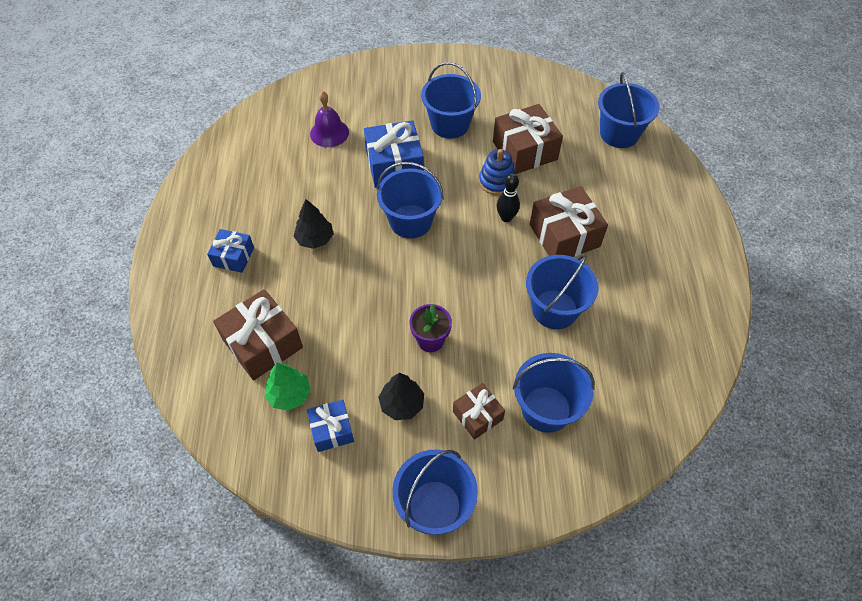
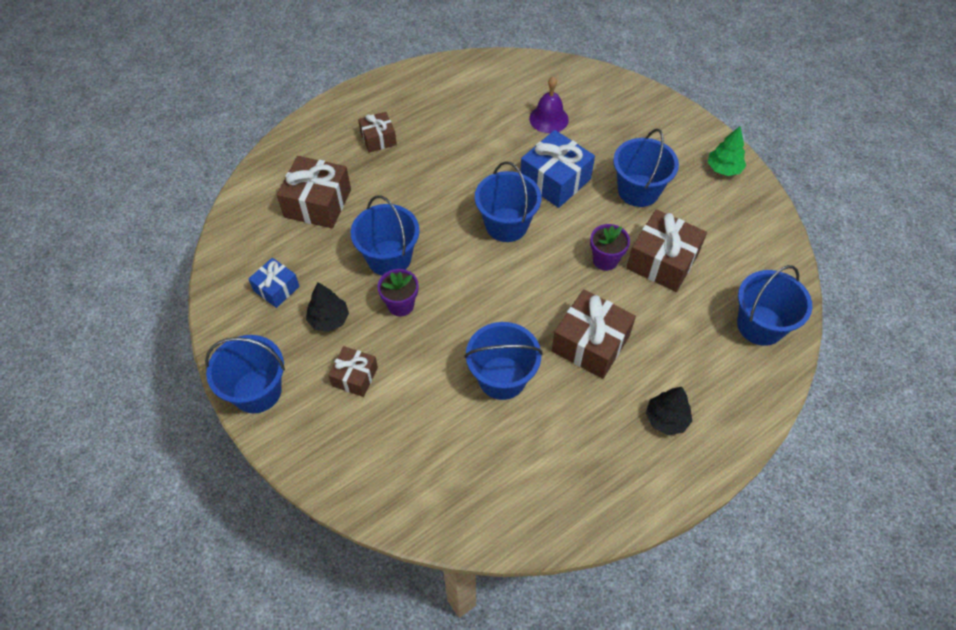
camera: 55 degrees right, 0 degrees up
(233, 257) = (378, 139): blue gift -> brown gift
(289, 394) = (287, 245): green tree -> green tree (724, 169)
(315, 239) = (435, 175): black tree -> black tree (666, 419)
(496, 181) = (605, 260): blue stacking toy -> purple flower pot
(506, 217) = (571, 289): black bowling pin -> none
(546, 409) = (396, 423): blue bucket -> blue bucket (389, 258)

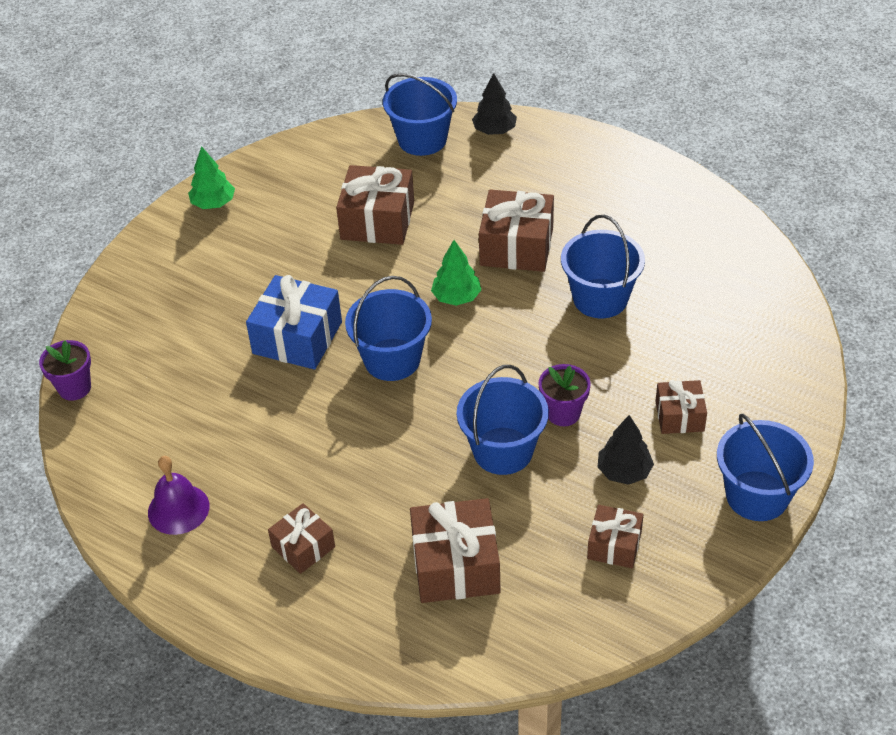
camera: 110 degrees left, 10 degrees down
(276, 288) = (614, 545): blue gift -> brown gift
(548, 119) = (188, 375): purple bell -> purple bell (178, 509)
(550, 283) = (456, 297): none -> green tree
(605, 260) = (400, 263): purple flower pot -> purple flower pot (74, 388)
(638, 190) = (281, 262): blue bucket -> none
(666, 419) = (568, 176): black tree -> black tree (494, 130)

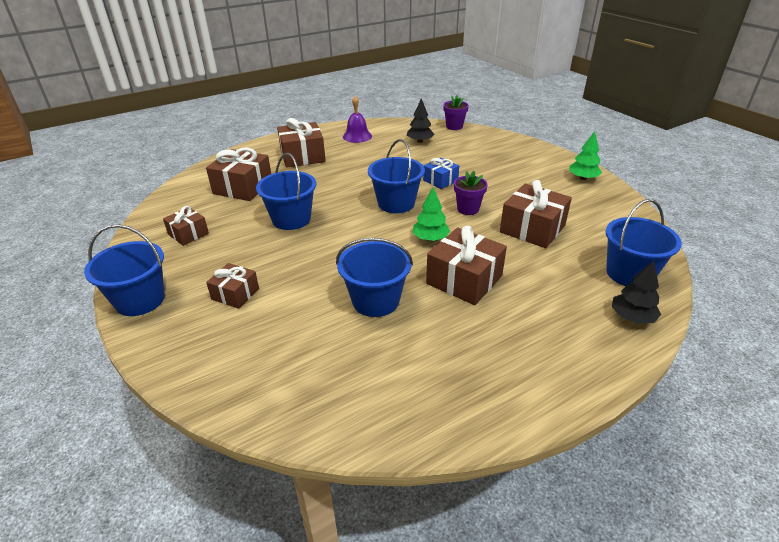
camera: 115 degrees right, 10 degrees down
(297, 338) = (440, 180): blue gift -> blue gift, size x0.59
(303, 547) = (302, 156): brown gift -> brown gift, size x1.70
(563, 413) = (293, 248): purple flower pot -> purple flower pot (468, 209)
(624, 471) = (226, 255): black tree -> black tree (420, 141)

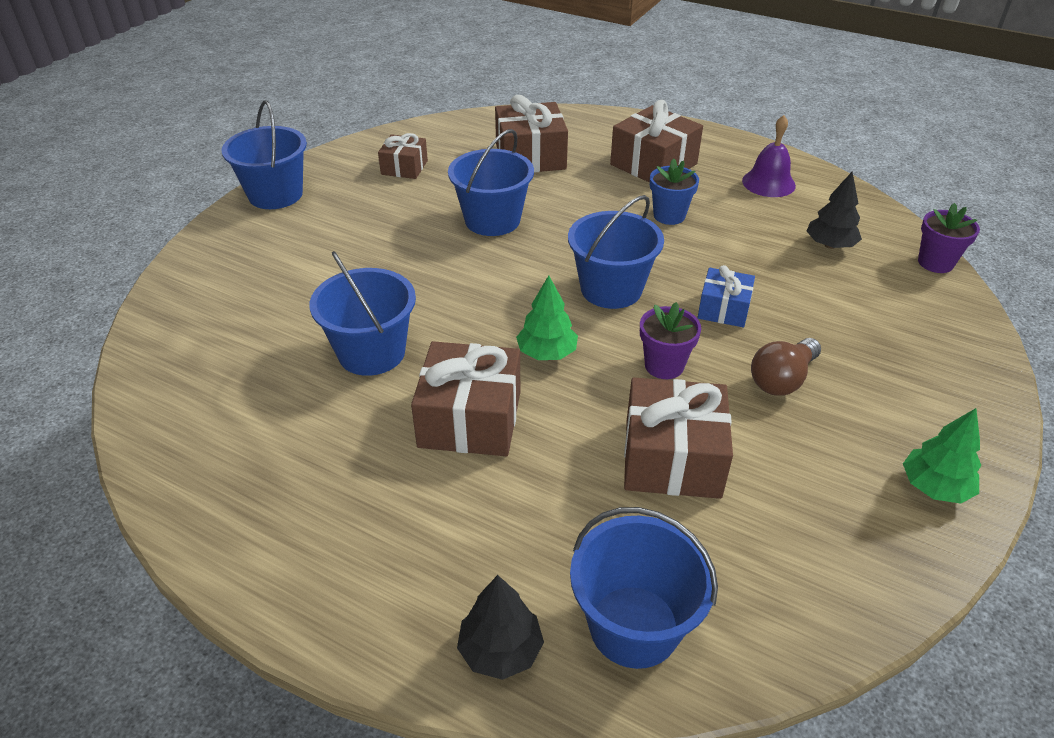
camera: 60 degrees right, 5 degrees up
(235, 294) = (320, 245): brown gift -> none
(353, 168) = (669, 216): none -> blue flower pot
(500, 185) = (782, 379): none -> brown light bulb

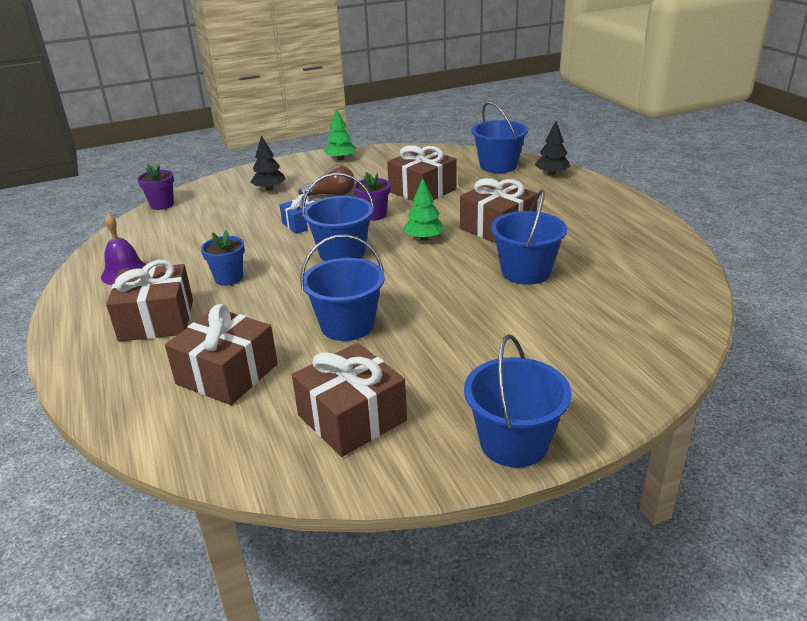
camera: 140 degrees left, 10 degrees down
(404, 167) = (352, 418): brown gift -> brown gift, size x1.70
(830, 245) = (186, 229): black tree -> black tree (269, 189)

